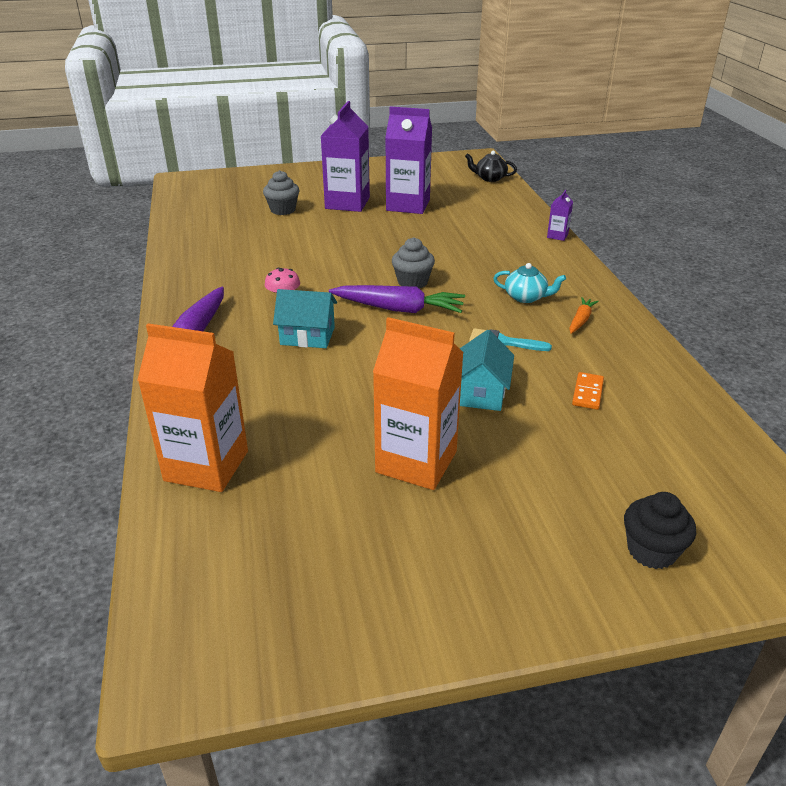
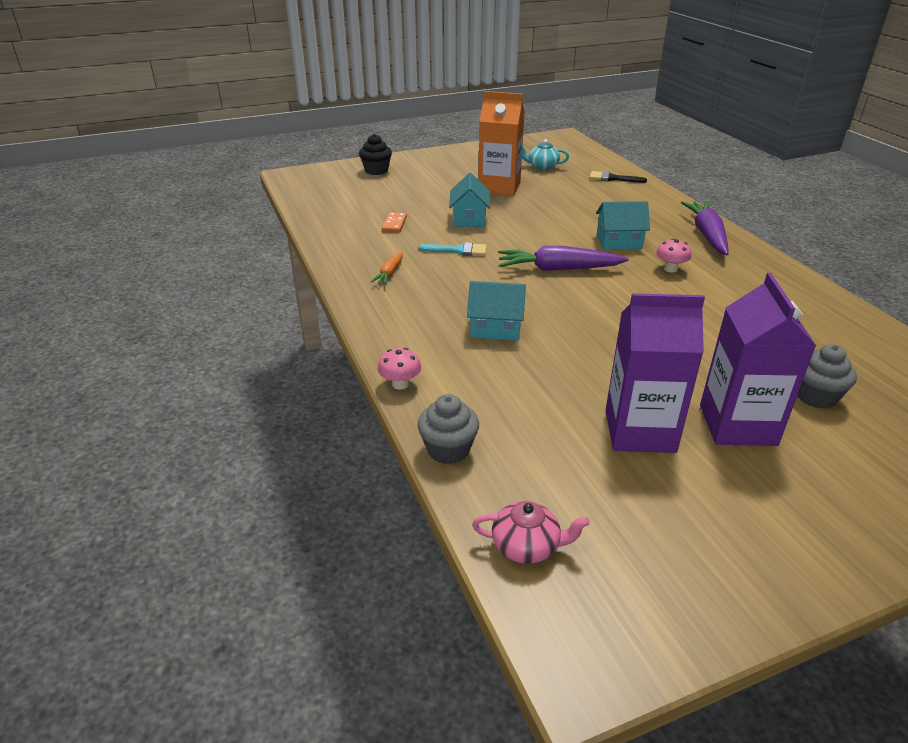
camera: 170 degrees right, 0 degrees up
(206, 466) = (612, 178): orange carton -> black brush
(412, 282) = (560, 297): grey cupcake -> grey cupcake (448, 449)
(480, 263) = (495, 328): none -> turquoise house
(490, 178) = (527, 546): black teapot -> pink teapot
(526, 297) = (440, 291): turquoise teapot -> turquoise teapot (542, 166)
(557, 236) = (400, 384): purple carton -> pink mushroom

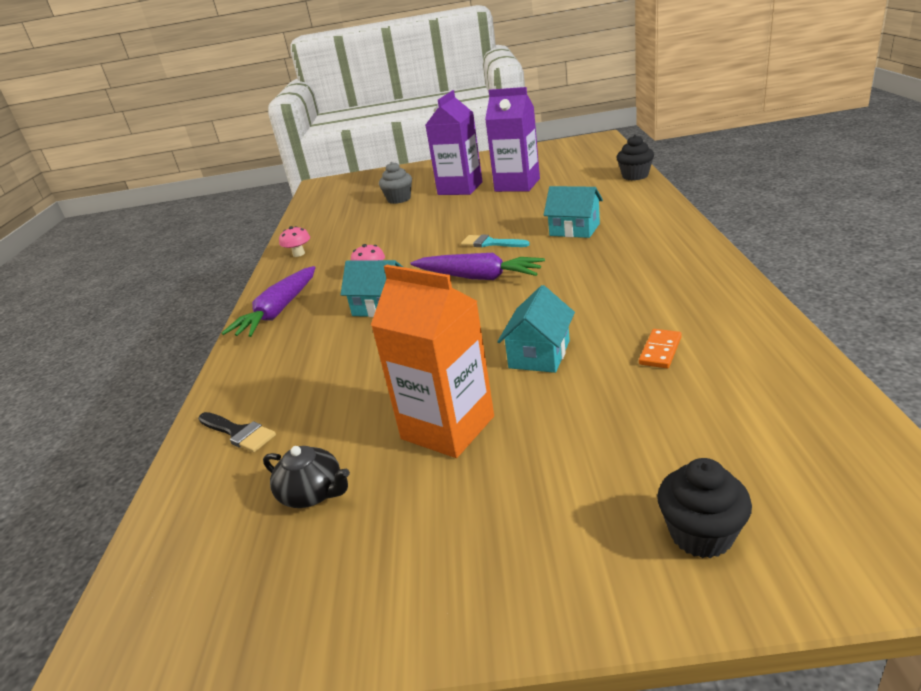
camera: 155 degrees left, 5 degrees down
(389, 273) = (669, 277): orange carrot -> none
(400, 384) = (663, 199): pink mushroom -> pink mushroom (299, 254)
(448, 449) = (635, 176): grey cupcake -> black cupcake
(458, 250) = (577, 303): turquoise brush -> turquoise brush (490, 243)
(527, 546) = (605, 155): pink teapot -> none
(542, 166) = (313, 493): turquoise teapot -> black teapot

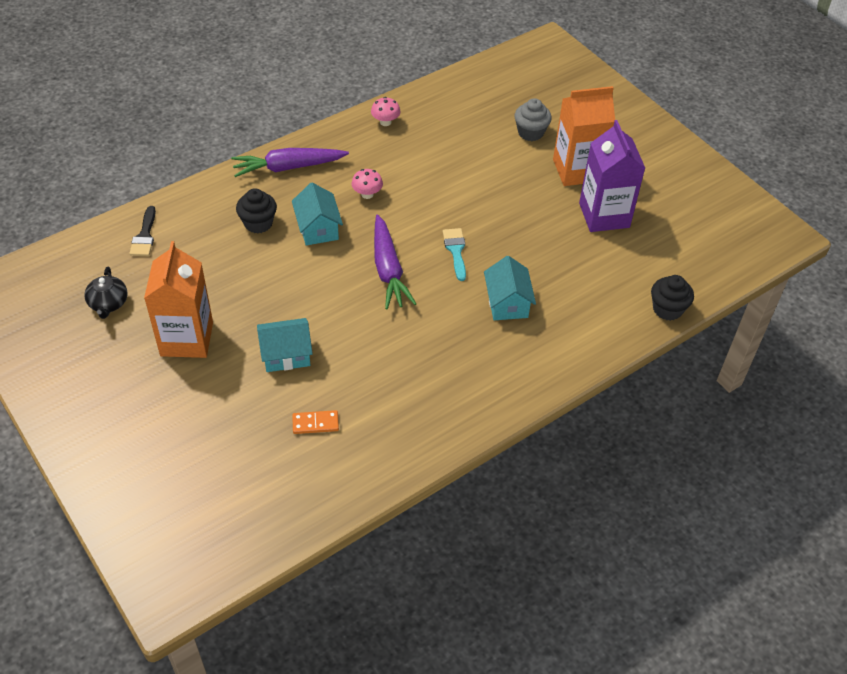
camera: 50 degrees right, 20 degrees up
(460, 188) = (577, 170): purple carton -> orange carton
(701, 534) = (138, 488): black cupcake -> black cupcake (258, 223)

